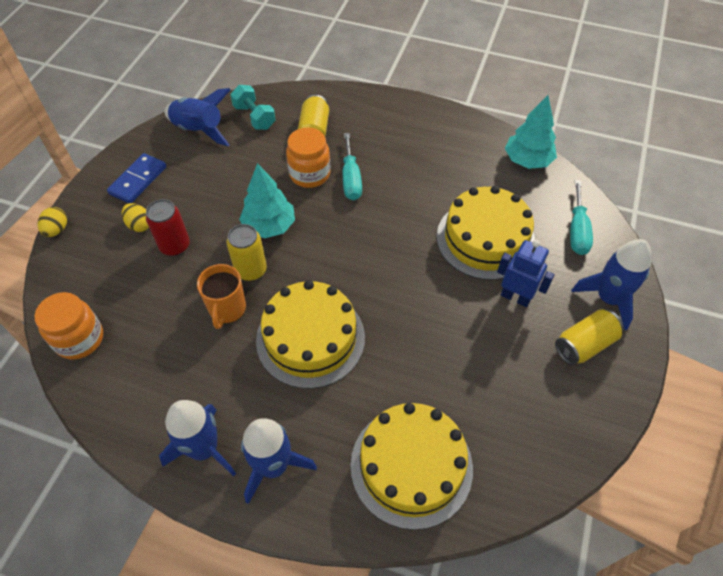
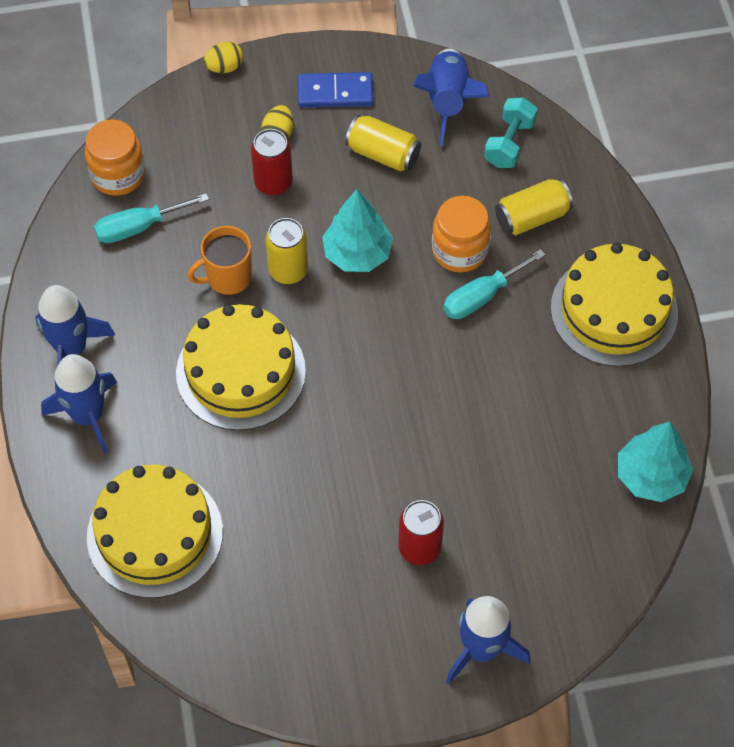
camera: 60 degrees right, 5 degrees up
(485, 239) = (485, 481): yellow cake -> yellow cake (614, 310)
(515, 297) = (419, 548): blue robot -> red can
(577, 231) = (567, 578): turquoise screwdriver -> turquoise screwdriver (138, 227)
(584, 344) = (398, 645): yellow can -> yellow can (383, 154)

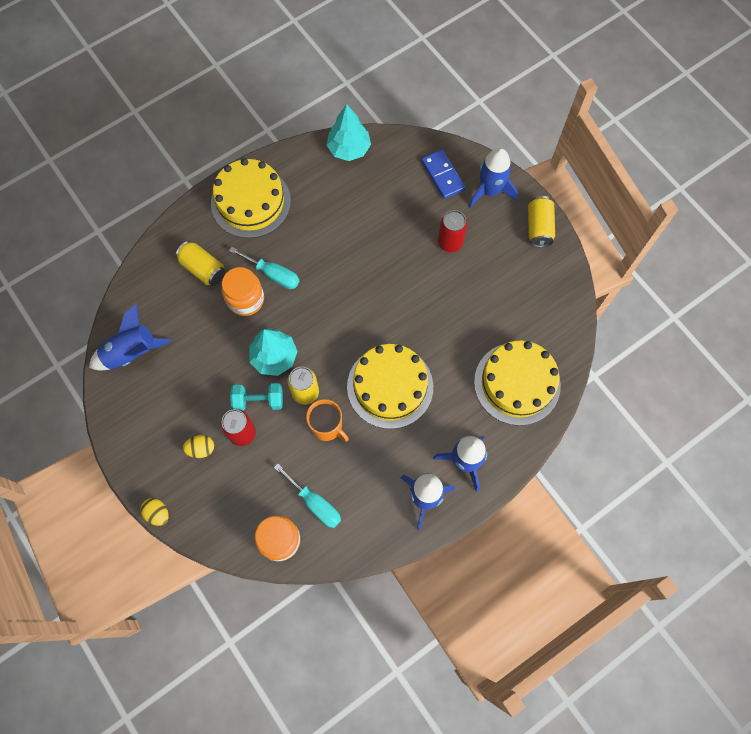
camera: 115 degrees left, 10 degrees up
(335, 92) = (151, 427): blue domino -> blue domino (442, 175)
(383, 154) = (190, 375): yellow can -> yellow can (539, 227)
(509, 143) = (151, 303): turquoise dumbbell -> turquoise dumbbell (258, 400)

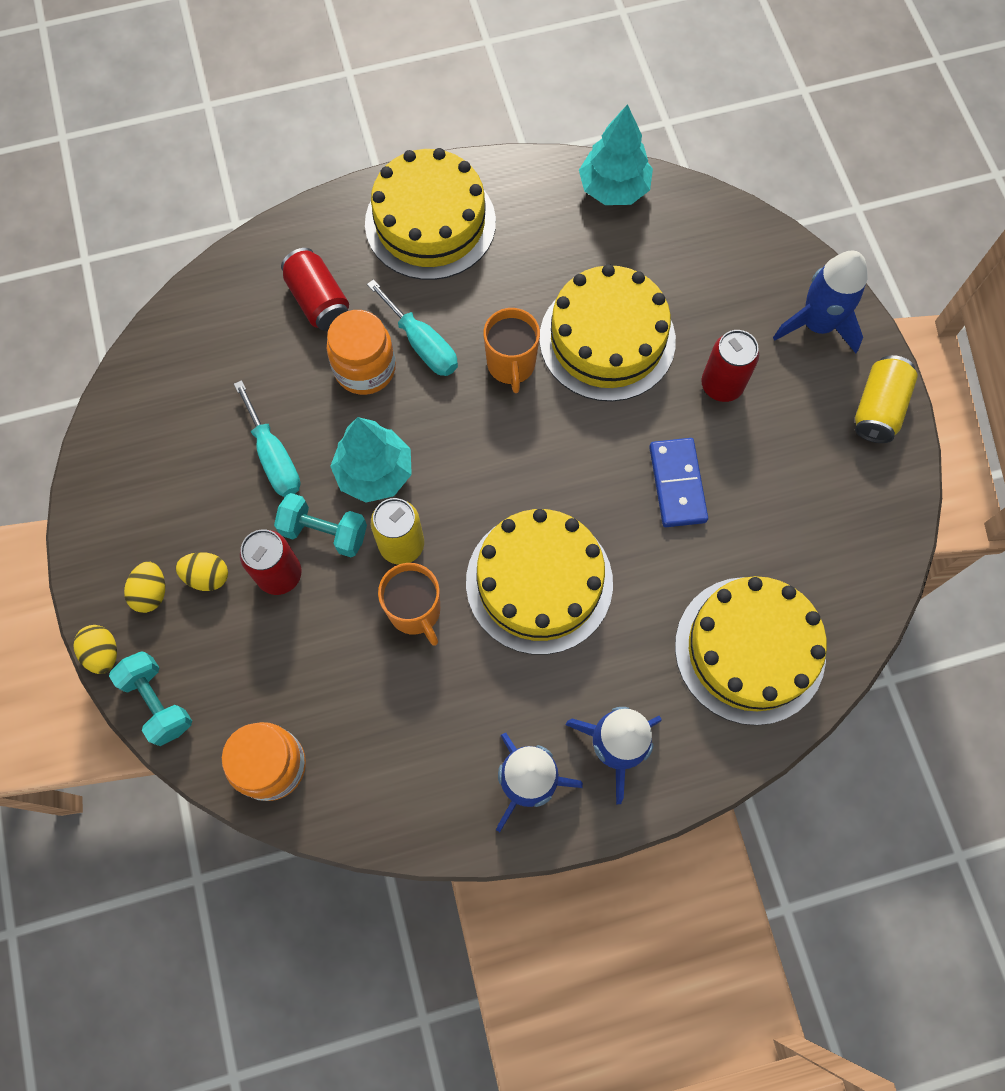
camera: 20 degrees right, 0 degrees up
(131, 353) = (162, 392): blue rocket -> none
(172, 469) = (151, 592): none -> yellow egg
(201, 529) = (158, 702): none -> turquoise dumbbell
(203, 269) = (318, 301): yellow can -> red can
(315, 503) = (349, 727): turquoise screwdriver -> turquoise screwdriver (274, 457)
(328, 270) = (511, 365): none -> orange mug
(377, 237) = (607, 339): none -> yellow cake
(442, 175) = (748, 276): blue domino -> blue domino (677, 484)

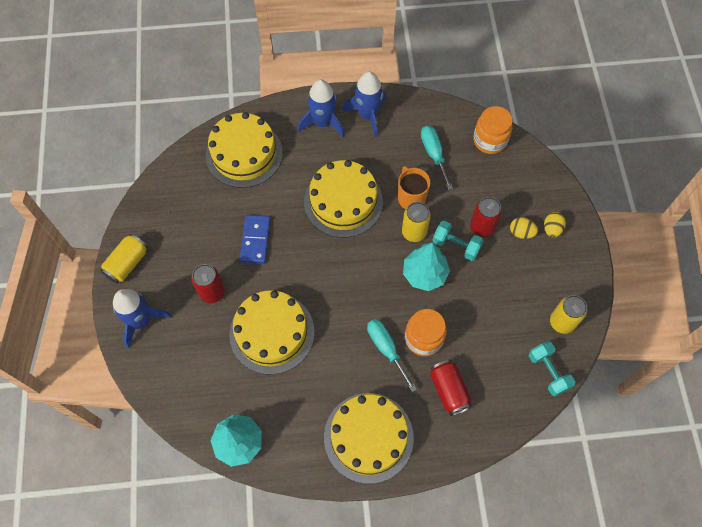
camera: 170 degrees left, 5 degrees down
(103, 653) = (576, 203): yellow egg -> none
(140, 430) = (562, 322): none -> yellow can
(158, 702) = (546, 176): turquoise dumbbell -> turquoise dumbbell (548, 372)
(274, 457) = (482, 292): turquoise screwdriver -> turquoise screwdriver (433, 154)
(511, 365) = (334, 326): orange mug -> none

